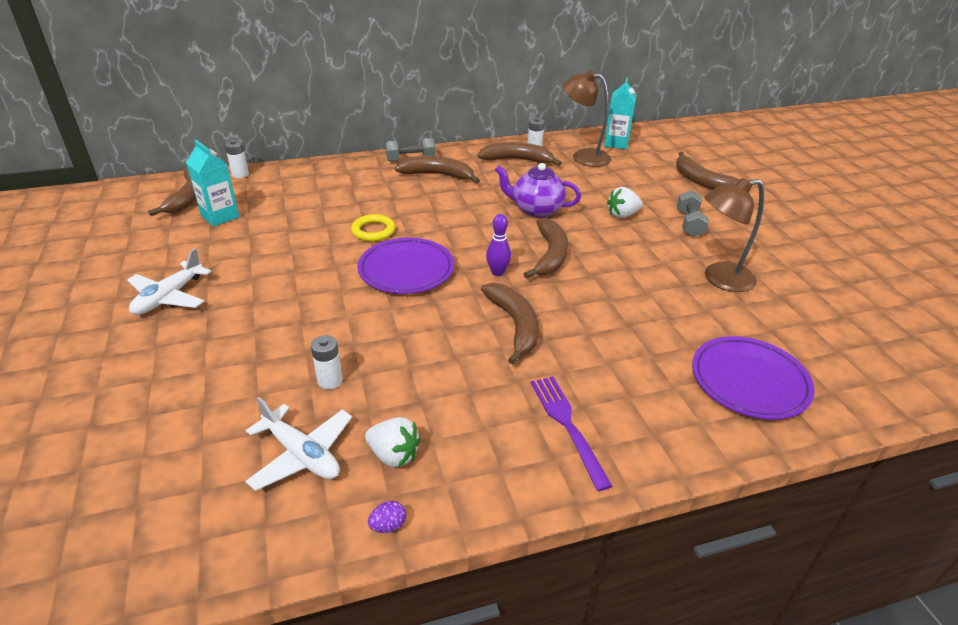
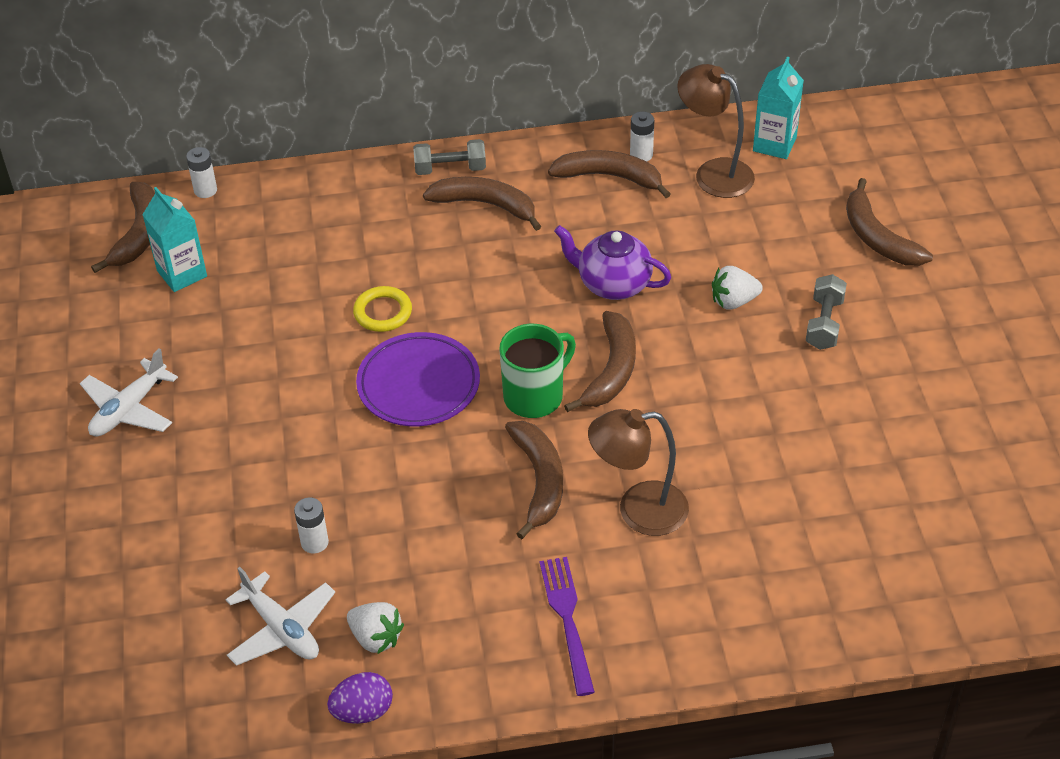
camera: 10 degrees right, 10 degrees up
(388, 525) = (363, 711): purple egg -> purple egg, size x1.72
(497, 272) = (535, 396): purple bowling pin -> green mug
(719, 279) = (826, 426): brown lamp -> brown lamp (638, 510)
(749, 381) = (796, 581): purple plate -> none

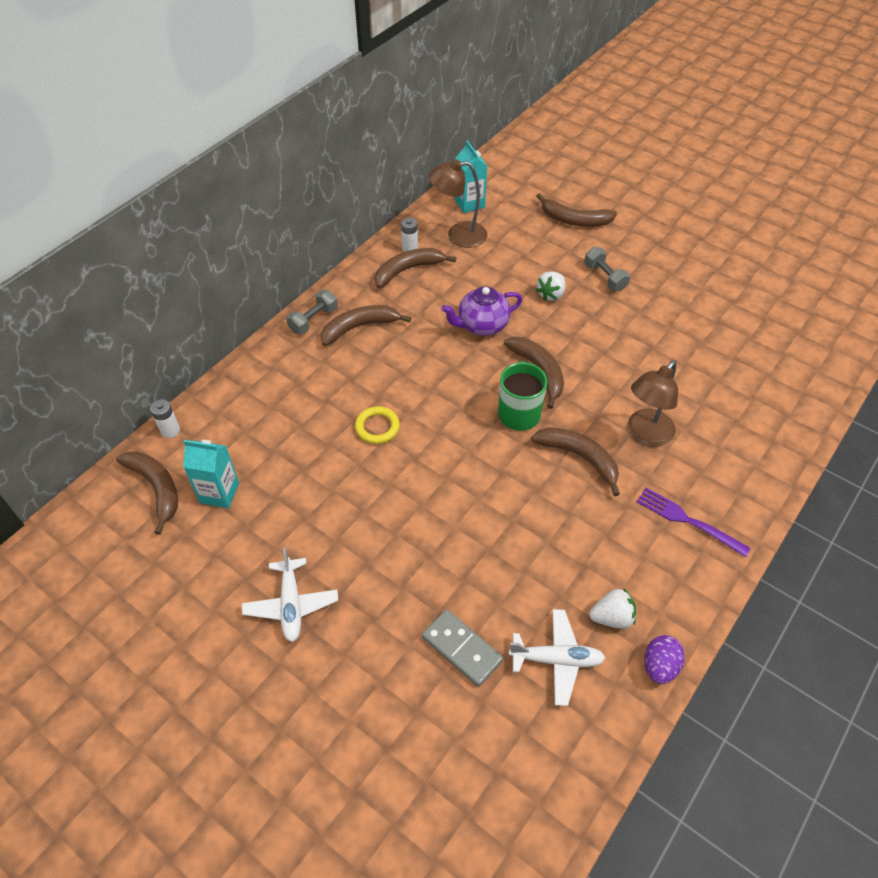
camera: 45 degrees left, 5 degrees up
(215, 554) = (461, 649): none -> grey domino
(314, 542) = (509, 591): white battery -> none
(418, 384) = (450, 453): purple plate -> none

